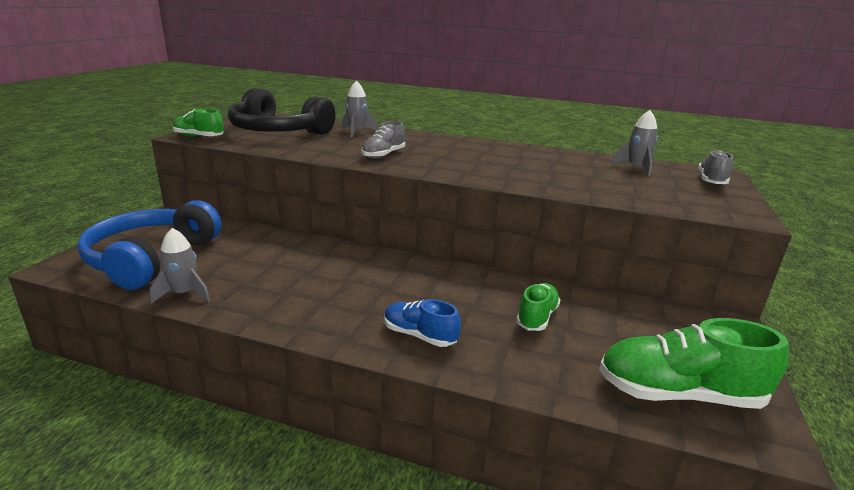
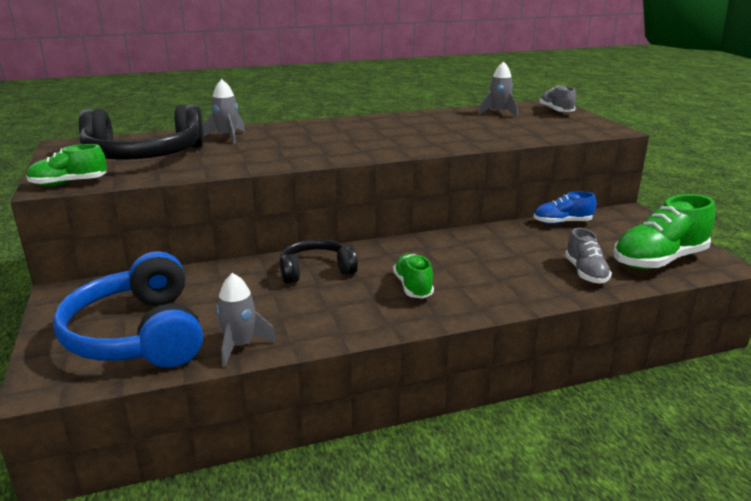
camera: 35 degrees left, 0 degrees up
(326, 261) = (316, 270): none -> black headphones
(383, 155) = (303, 151): grey shoe -> grey shoe (585, 273)
(419, 335) = (480, 292): blue shoe -> blue shoe (562, 223)
(537, 317) = (529, 250): green shoe -> green shoe (413, 287)

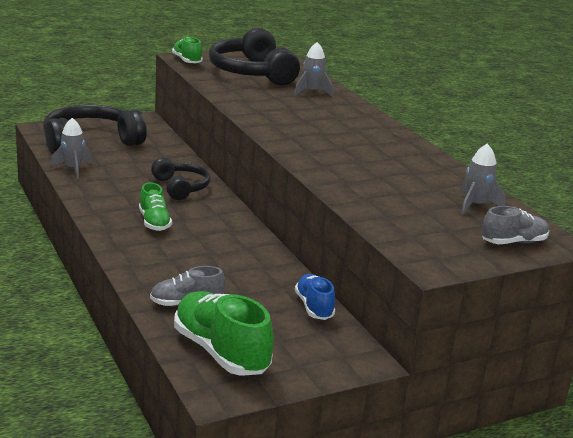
camera: 80 degrees right, 0 degrees up
(138, 334) = (90, 142): blue headphones -> black headphones
(413, 287) = (154, 222): green shoe -> green shoe turned 90 degrees clockwise

